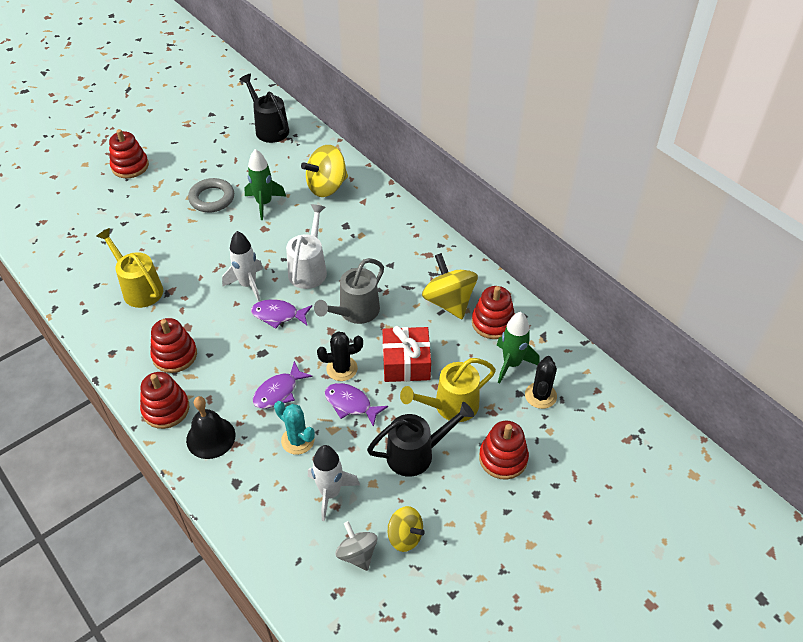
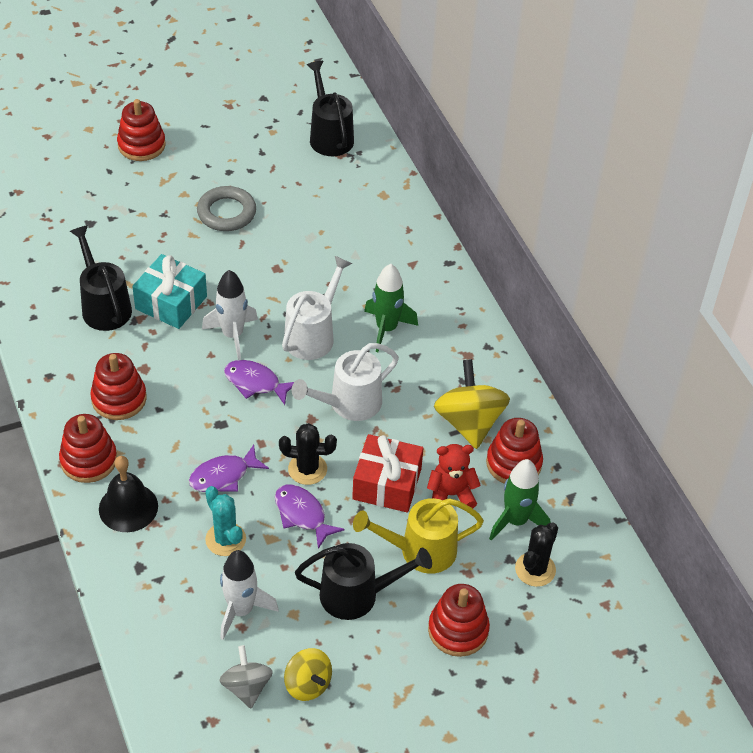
camera: 15 degrees right, 0 degrees up
(139, 288) = (103, 306): yellow watering can -> black watering can
(191, 273) = (171, 302): none -> turquoise gift
(264, 203) = (288, 235): green rocket -> green rocket (386, 329)
(327, 187) = (374, 233): yellow spinning top -> none
(355, 312) = (348, 404): grey watering can -> white watering can
(456, 358) = (451, 494): none -> red teddy bear

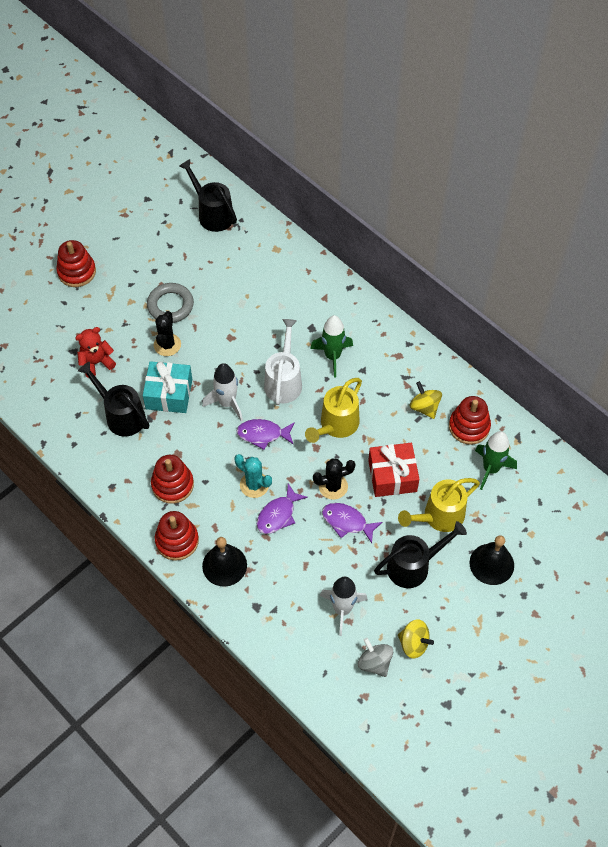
camera: 20 degrees left, 10 degrees up
(225, 539) = (304, 562): turquoise cactus -> turquoise cactus (254, 485)
(348, 404) = (336, 426): white watering can -> yellow watering can
(451, 494) = (439, 466): red teddy bear -> red teddy bear (96, 363)
(458, 630) = (491, 564): red stacking toy -> black bell
(469, 422) = (424, 407): yellow spinning top -> yellow spinning top, size x0.62
(535, 569) = (520, 499): black cactus -> black cactus (167, 345)

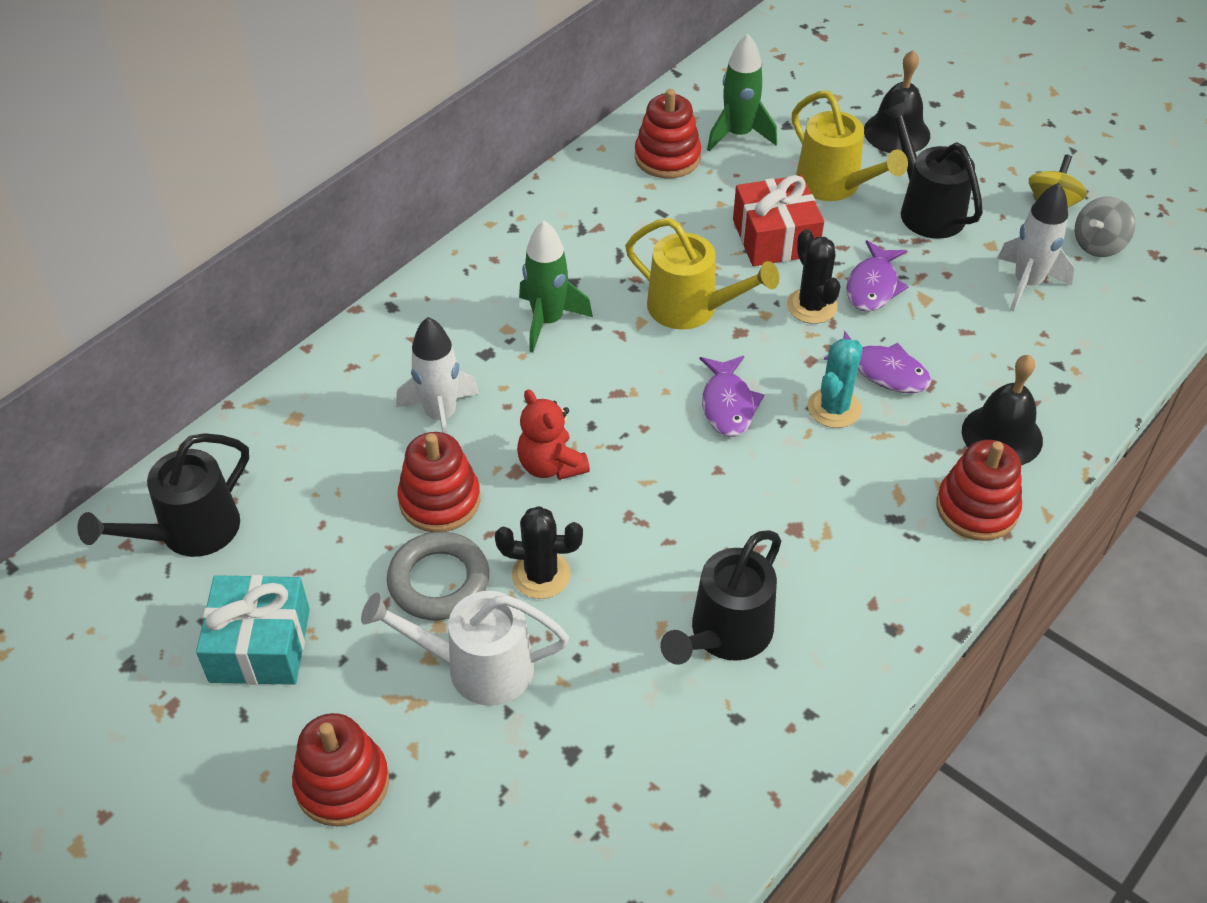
camera: 95 degrees left, 10 degrees down
(96, 363) = (598, 701): red teddy bear -> red teddy bear (551, 465)
(169, 394) = (661, 558): turquoise gift -> turquoise gift (260, 645)
(172, 485) = (864, 528): red stacking toy -> red stacking toy (440, 500)
(227, 403) = (668, 462): white rocket -> white rocket (441, 416)
(284, 380) = (608, 384): white watering can -> white watering can (476, 668)
(424, 407) = (639, 206): yellow spinning top -> none

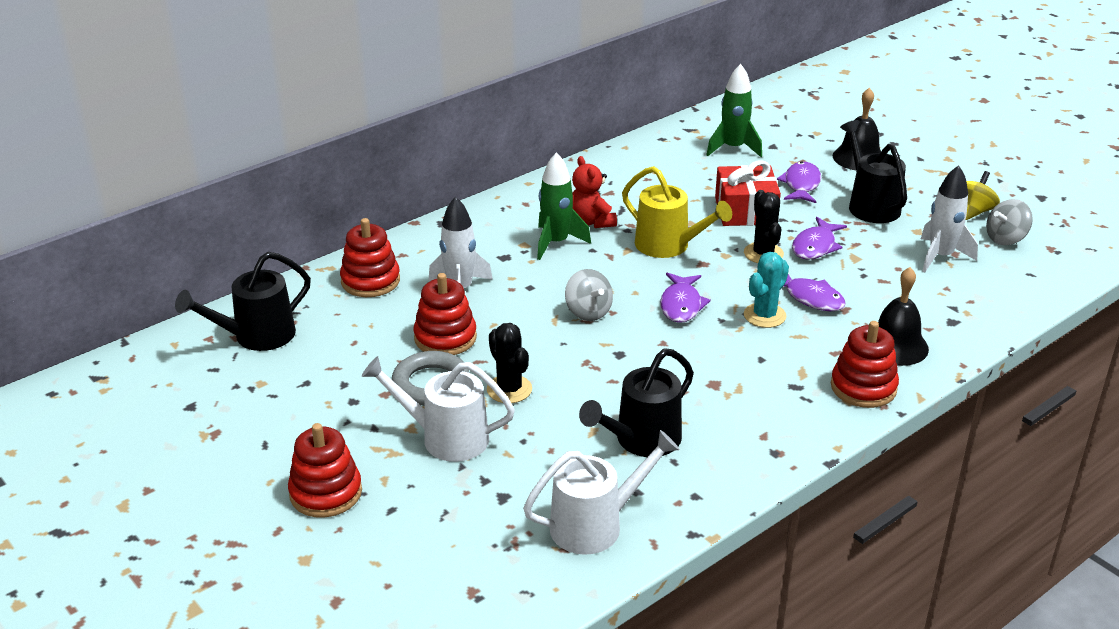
camera: 10 degrees right, 15 degrees down
(260, 645) = (288, 406): turquoise gift -> none
(541, 575) = (509, 389): black cactus -> black cactus turned 45 degrees clockwise
(551, 465) = (535, 326): red teddy bear -> red teddy bear (591, 222)
(613, 432) = (588, 312): none -> grey spinning top
(667, 157) = (674, 157): red stacking toy -> red stacking toy (370, 281)
(698, 780) = (596, 525): none -> white watering can
(835, 186) = (801, 185): yellow watering can -> purple fish

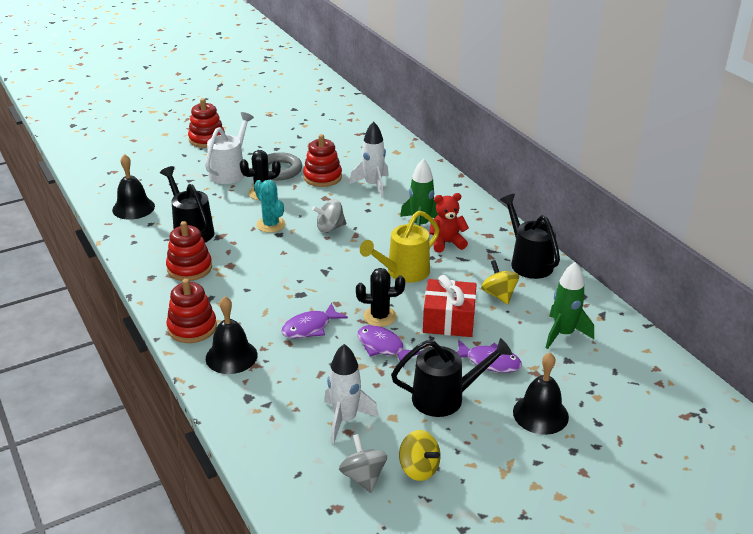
camera: 100 degrees right, 0 degrees up
(256, 337) = (347, 124): black watering can -> black watering can (528, 262)
(370, 281) = (393, 157): red stacking toy -> red stacking toy (189, 268)
(596, 525) = (133, 208): white watering can -> black bell
(681, 305) = (324, 266): purple fish -> none
(684, 184) = (499, 295): none -> yellow spinning top
(764, 315) = (296, 300): turquoise cactus -> turquoise cactus (271, 225)

